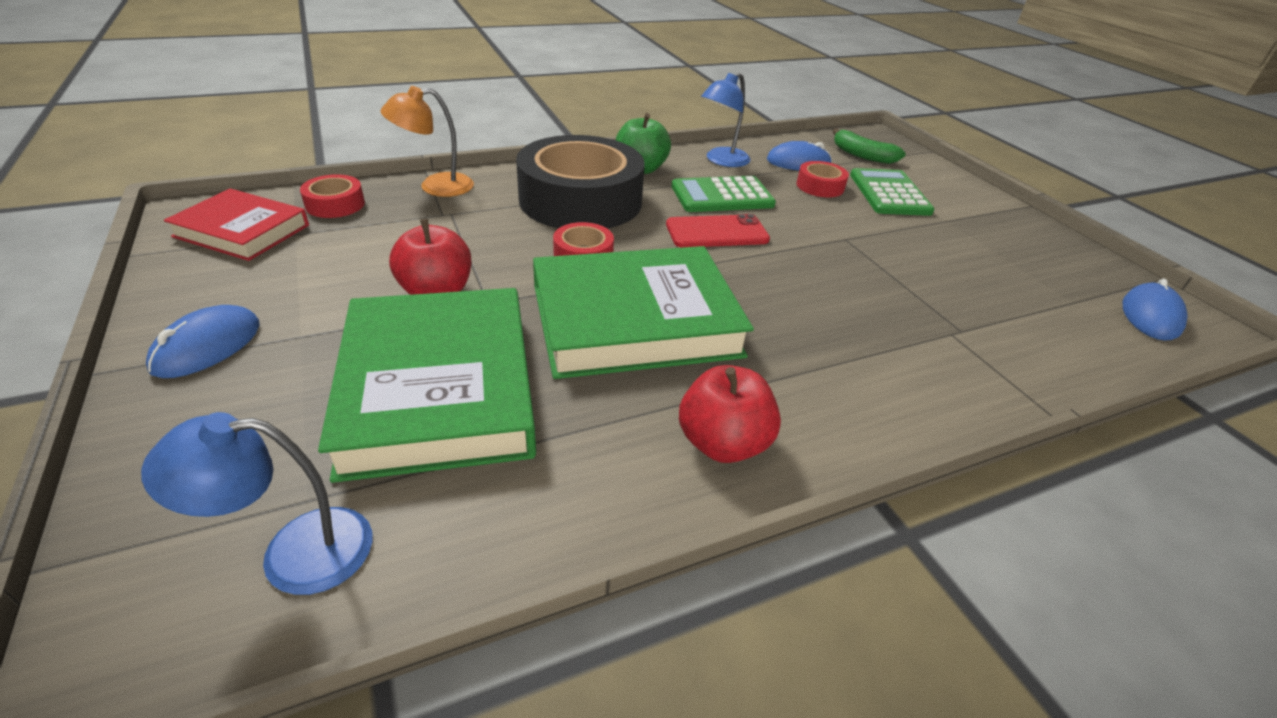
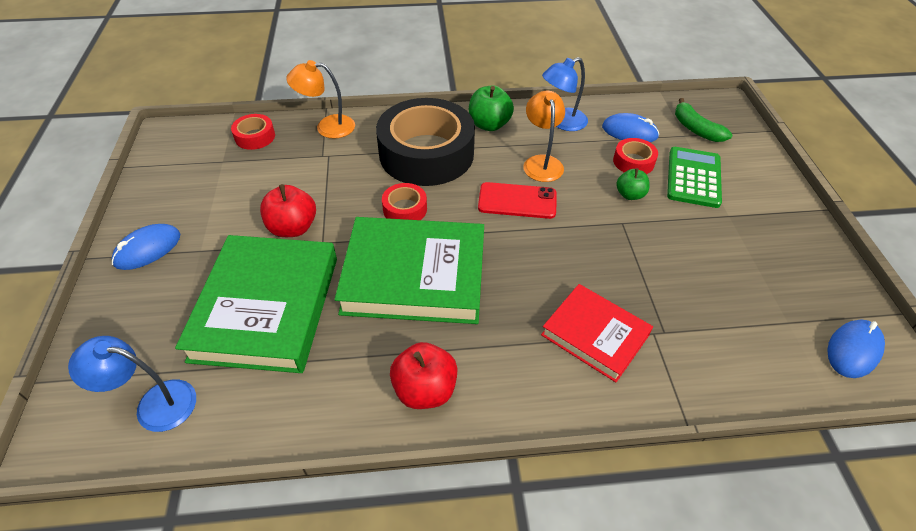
camera: 20 degrees right, 10 degrees up
(242, 231) = (191, 154): red book -> red book (595, 335)
(722, 196) = (541, 162): green calculator -> orange lamp
(836, 214) = (630, 195): none -> green apple

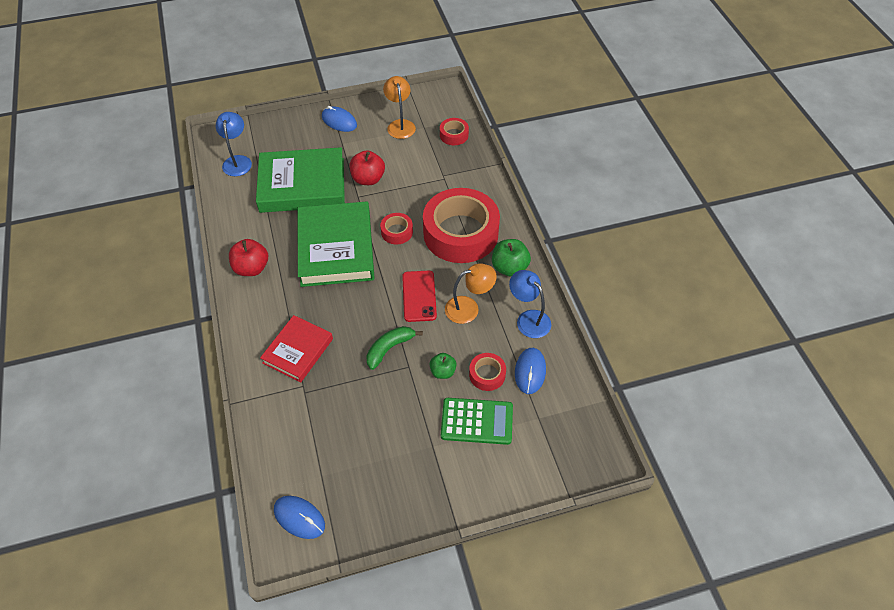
camera: 80 degrees right, 5 degrees up
(327, 127) = (476, 170): orange lamp -> orange lamp (400, 125)
(426, 153) = (460, 233): black tape -> red tape
(695, 129) = (551, 428): green banana -> green banana (389, 348)

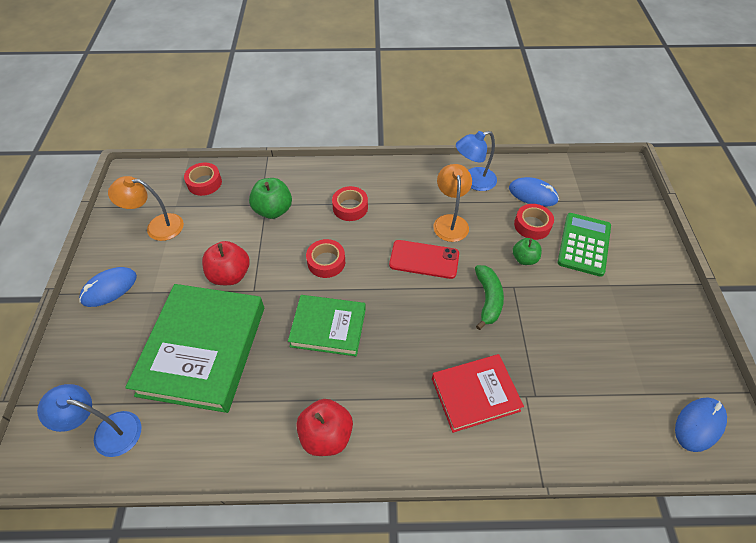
camera: 75 degrees left, 0 degrees up
(298, 351) = (475, 394): red book -> red book turned 60 degrees counterclockwise
(336, 248) = (328, 327): green book -> green book, size x0.59
(389, 348) = (488, 299): green banana -> green banana turned 150 degrees counterclockwise
(460, 233) = (350, 207): red tape -> red tape, size x0.43
(509, 267) = (408, 180): green apple -> green apple (273, 210)

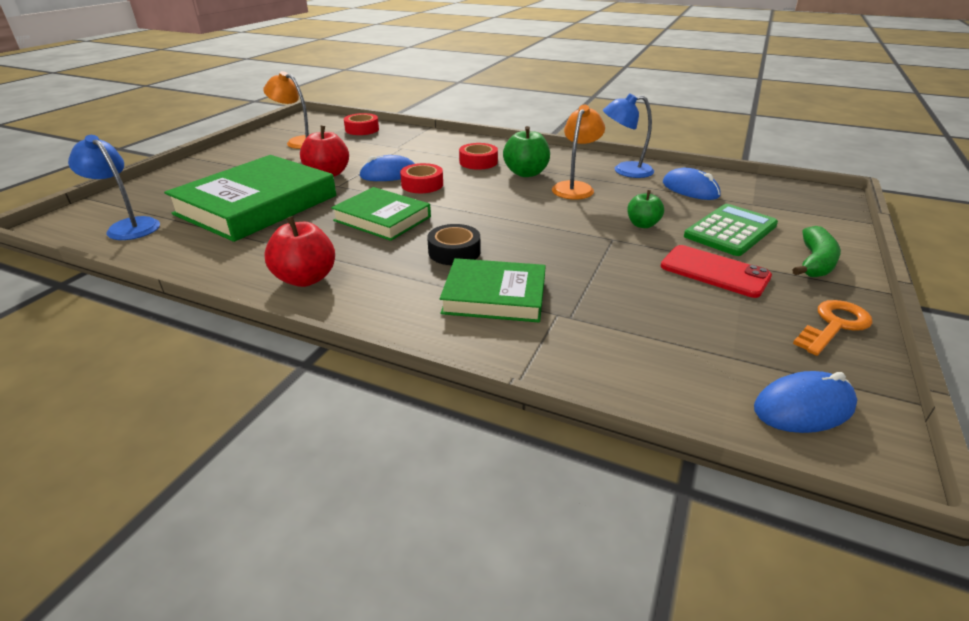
camera: 25 degrees right, 20 degrees down
(109, 288) = (225, 161): blue mouse -> blue mouse (389, 174)
(273, 210) = (405, 151): green apple -> green apple (526, 173)
(414, 351) = (454, 252): none -> black tape
(424, 259) = (524, 202): red phone -> red phone (714, 271)
(475, 394) = (494, 296): red book -> green book
(488, 299) = (573, 240): green banana -> green banana (815, 262)
(532, 225) = (672, 207): red tape -> none
(685, 335) = (834, 325): none -> orange key

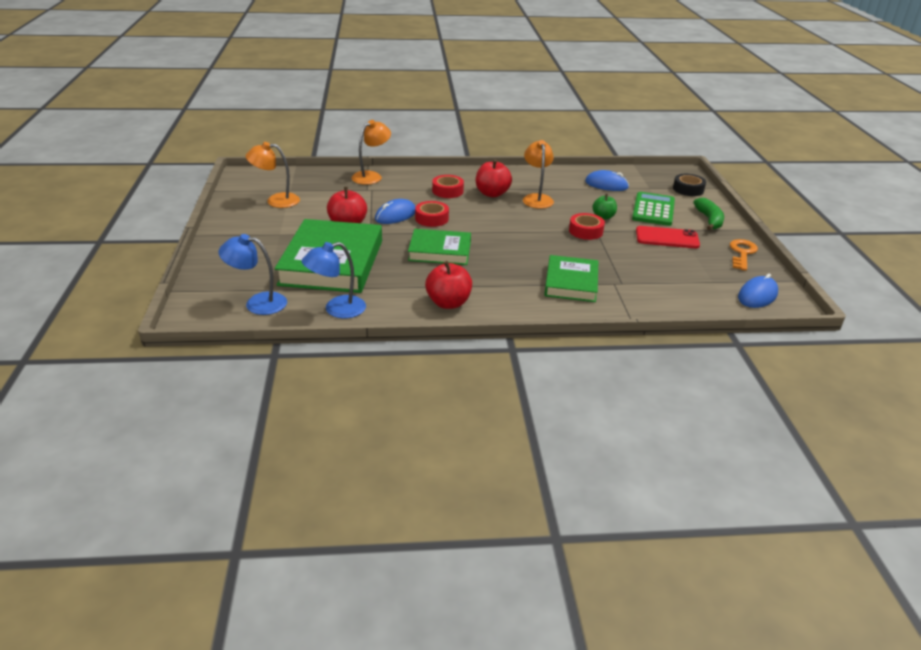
camera: 30 degrees left, 0 degrees up
(362, 129) = (314, 178): red tape -> red tape (586, 231)
(418, 137) = (371, 176): none -> orange lamp
(454, 252) = (516, 262): black tape -> black tape (688, 189)
(494, 296) = (571, 283): green book -> green book turned 60 degrees counterclockwise
(526, 173) = (492, 194): green apple -> red apple
(625, 170) = (553, 178): blue lamp -> blue lamp (337, 309)

